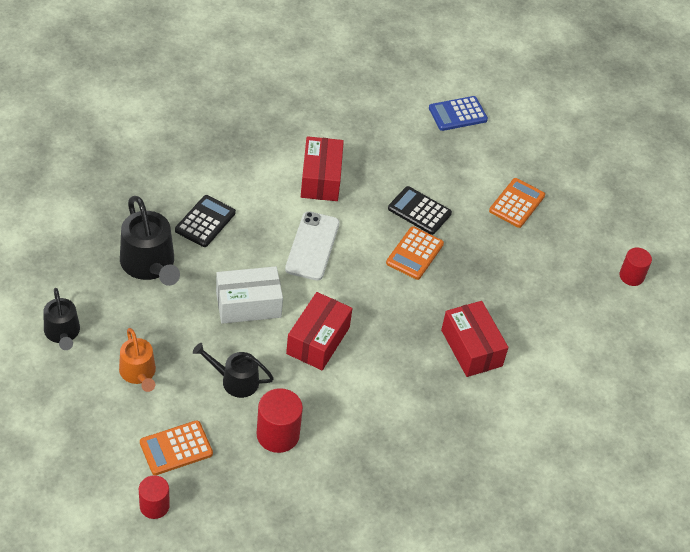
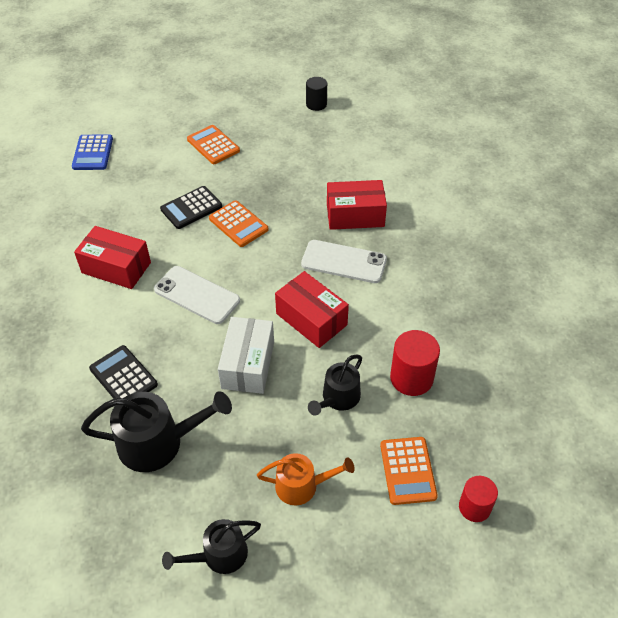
camera: 65 degrees left, 0 degrees up
(62, 332) = (219, 555): black watering can -> black watering can turned 150 degrees clockwise
(402, 351) = (344, 262): none -> white phone
(631, 276) = (316, 104): red cylinder -> black cylinder

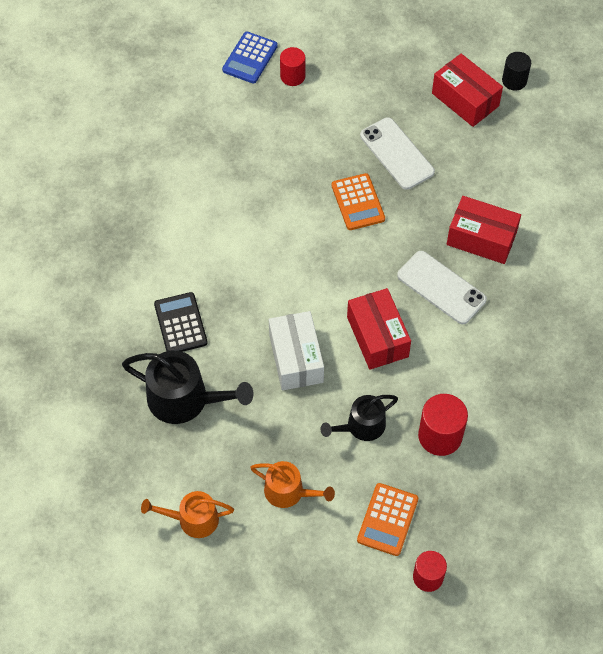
camera: 25 degrees right, 10 degrees up
(116, 267) = (219, 205): red box -> red box (465, 100)
(136, 154) = (292, 76): none -> red cylinder
(191, 208) = (320, 165): black calculator -> none
(196, 295) = (281, 266): white phone -> white phone (396, 154)
(213, 145) = (377, 94): orange calculator -> none
(219, 555) = (193, 519): black watering can -> orange watering can
(248, 364) = (296, 358): white box -> white box turned 45 degrees counterclockwise

